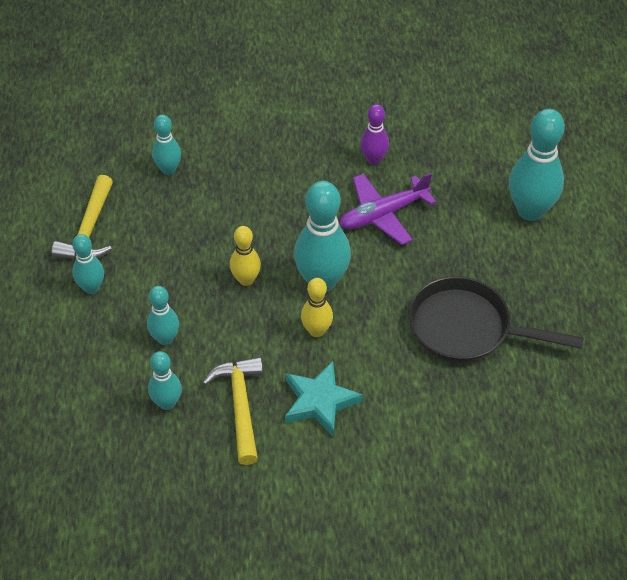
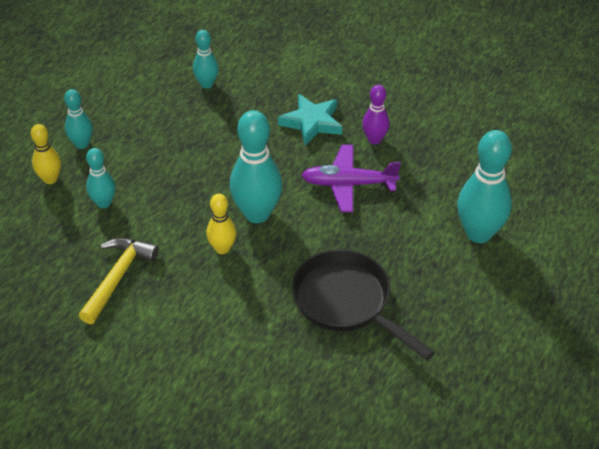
camera: 30 degrees right, 5 degrees down
(89, 230) = (113, 103): yellow hammer -> none
(167, 403) = (66, 250): turquoise bowling pin -> none
(246, 279) = (199, 187): yellow bowling pin -> yellow bowling pin (50, 179)
(319, 401) = (181, 303): turquoise star -> turquoise star (312, 122)

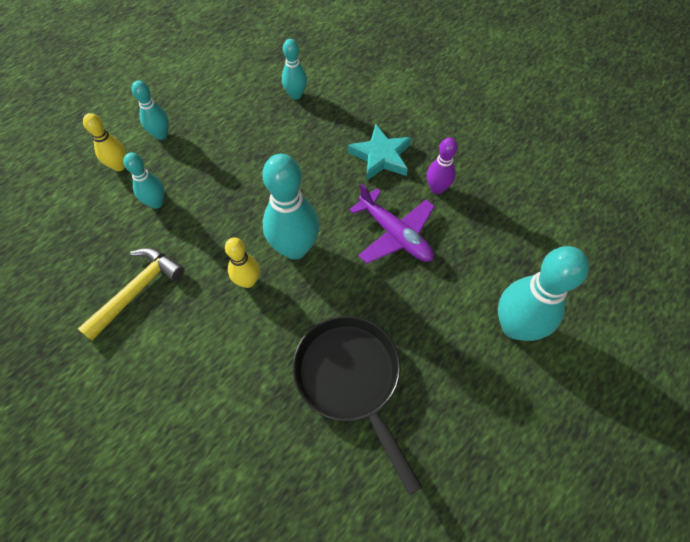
camera: 15 degrees right, 15 degrees up
(348, 184) = (395, 234): purple plane -> purple plane turned 150 degrees counterclockwise

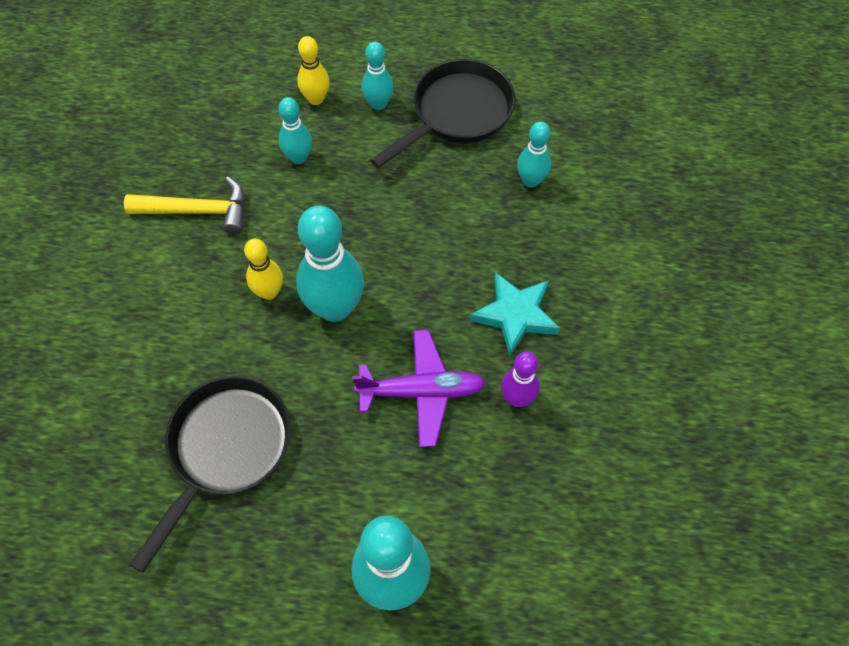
camera: 55 degrees right, 0 degrees up
(212, 100) = (457, 114): none -> black pan
(395, 234) = (422, 391): purple plane -> purple plane turned 105 degrees counterclockwise

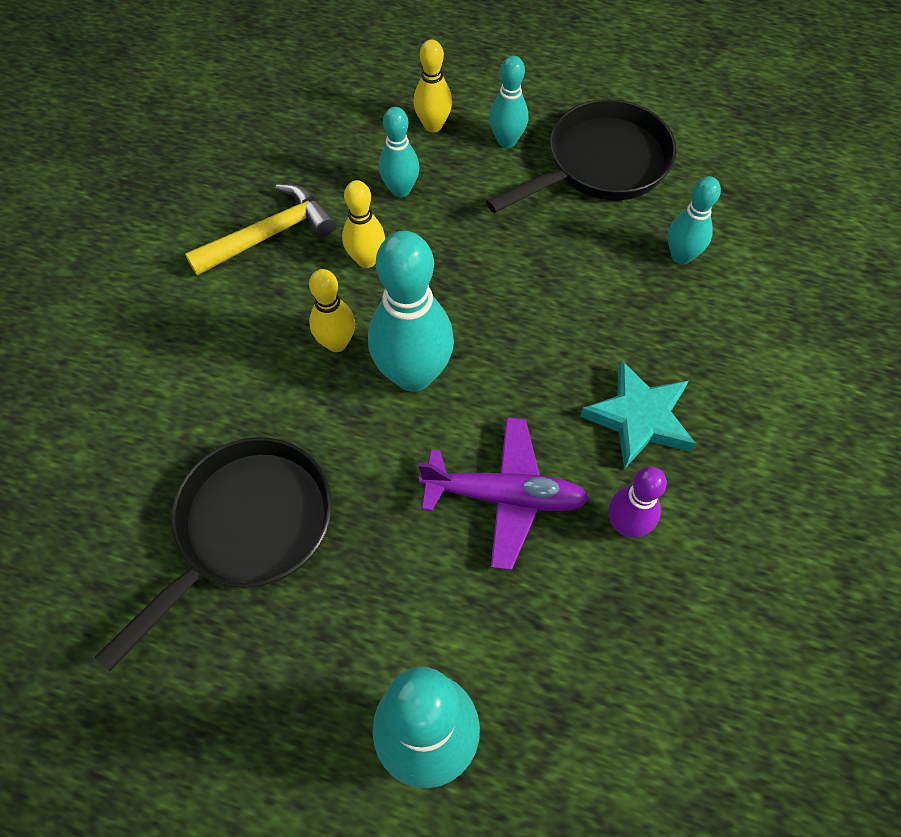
camera: 10 degrees right, 0 degrees up
(197, 211) = (269, 235): yellow hammer -> yellow hammer turned 45 degrees counterclockwise
(281, 220) = (366, 260): none -> yellow bowling pin

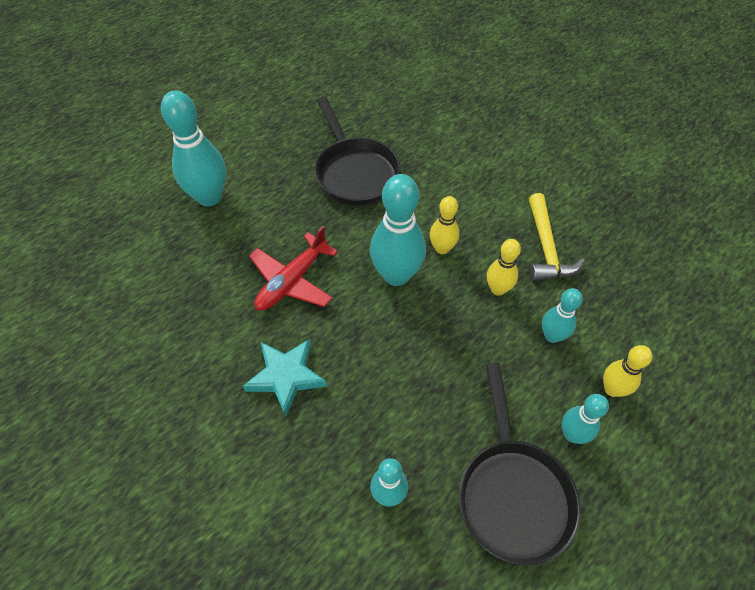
camera: 120 degrees right, 5 degrees down
(505, 496) = (292, 281): purple plane -> red plane
(626, 525) = (232, 328): purple bowling pin -> none

